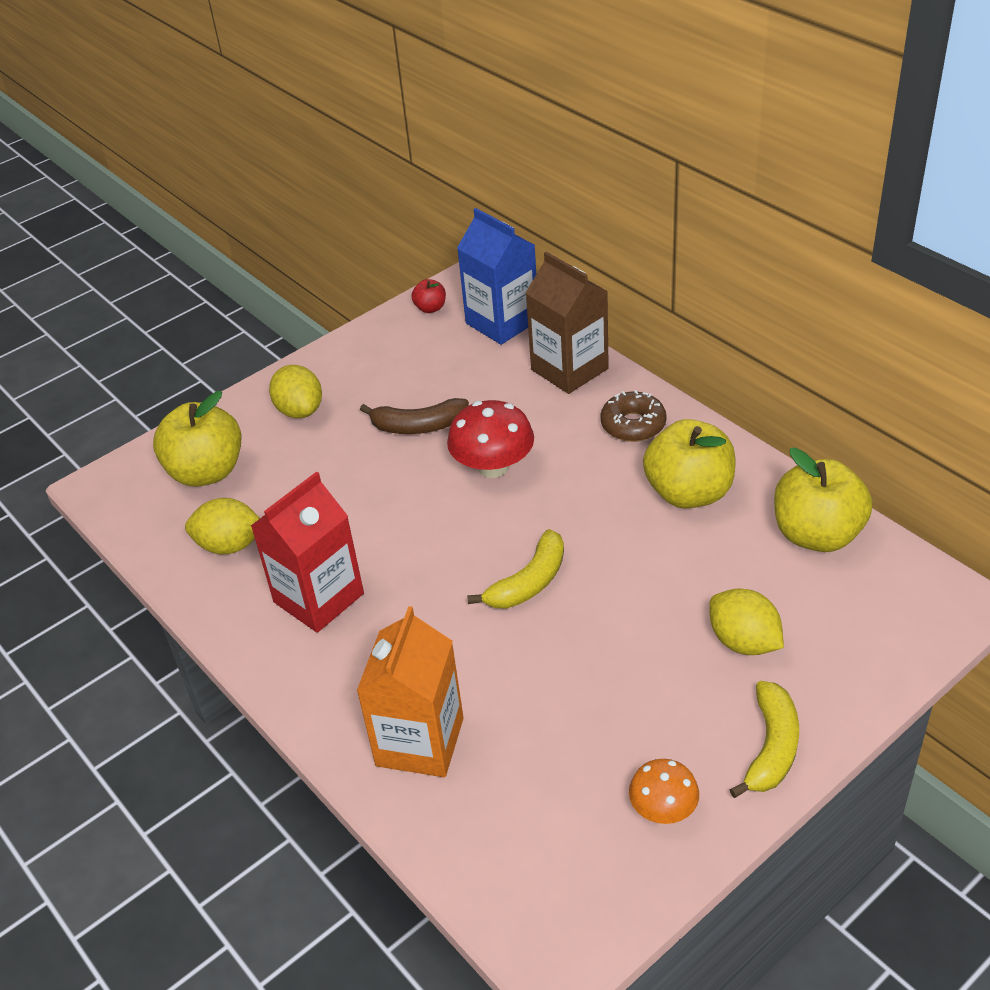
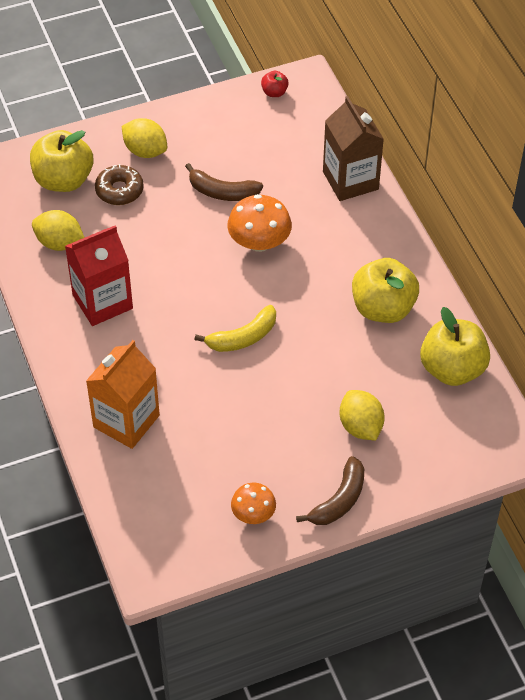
camera: 15 degrees right, 10 degrees up
(300, 410) = (145, 151): yellow lemon -> yellow lemon turned 45 degrees counterclockwise
(493, 466) = (259, 242): red mushroom -> orange mushroom
(502, 322) = (321, 123): blue carton -> none
(633, 425) = (372, 242): brown donut -> brown donut (119, 190)
(771, 747) = (339, 500): yellow banana -> brown banana

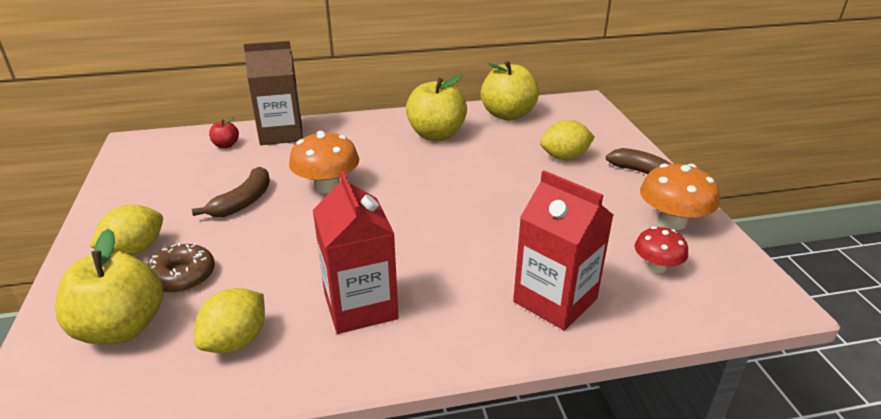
camera: 80 degrees left, 20 degrees down
(126, 421) = (555, 300): orange carton -> red carton
(181, 494) = (656, 266): none -> red mushroom
(243, 337) = (448, 207): yellow banana -> none
(253, 514) = (672, 222): orange mushroom -> orange mushroom, size x1.60
(274, 92) = (133, 159): red apple -> red apple (226, 145)

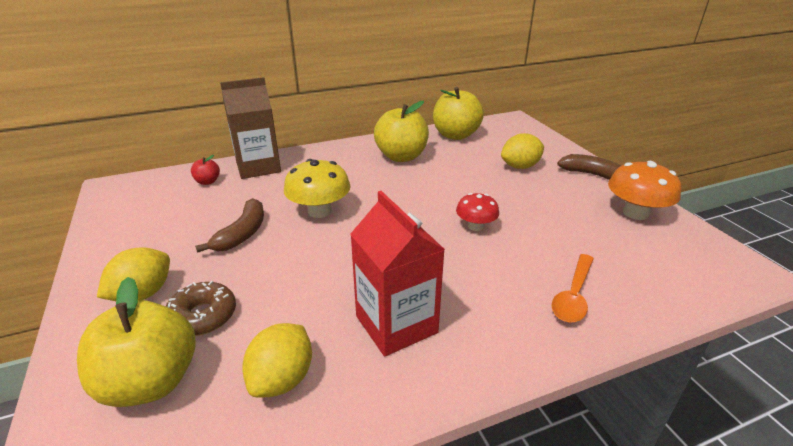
camera: 10 degrees left, 0 degrees up
(327, 186) = (319, 211): orange mushroom -> yellow mushroom
(555, 300) = (573, 295): red carton -> orange spoon
(656, 266) = (643, 253): red mushroom -> red mushroom (475, 226)

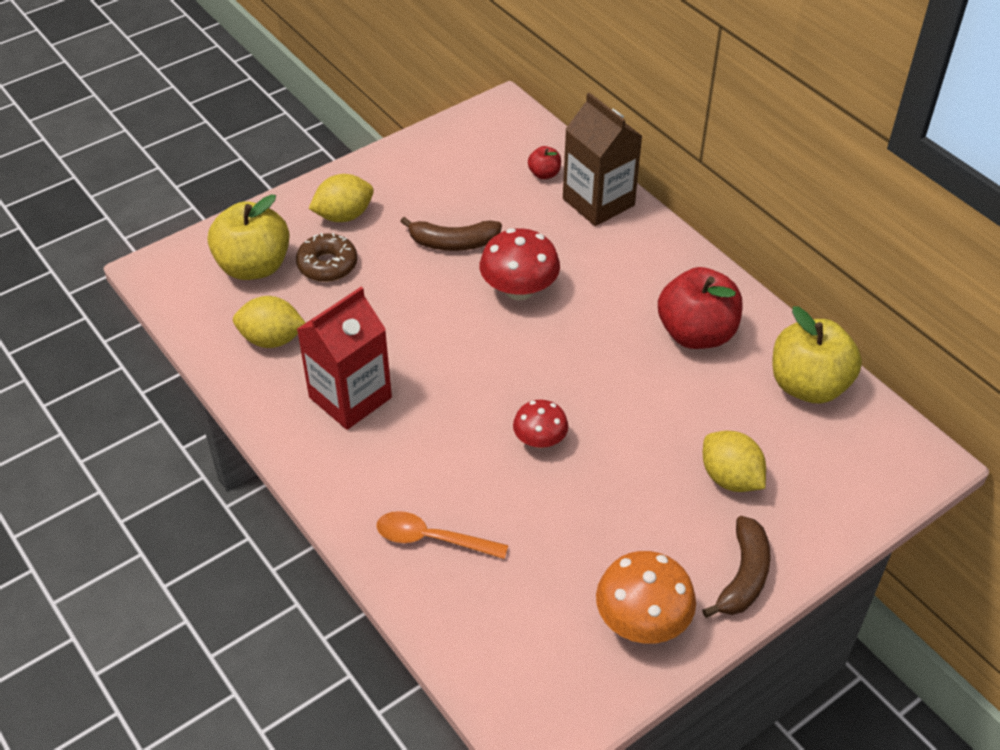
camera: 75 degrees right, 15 degrees up
(143, 294) = (344, 215): yellow lemon -> yellow lemon turned 45 degrees counterclockwise
(319, 211) = (519, 289): yellow mushroom -> red mushroom
(401, 156) = (696, 334): yellow apple -> red apple

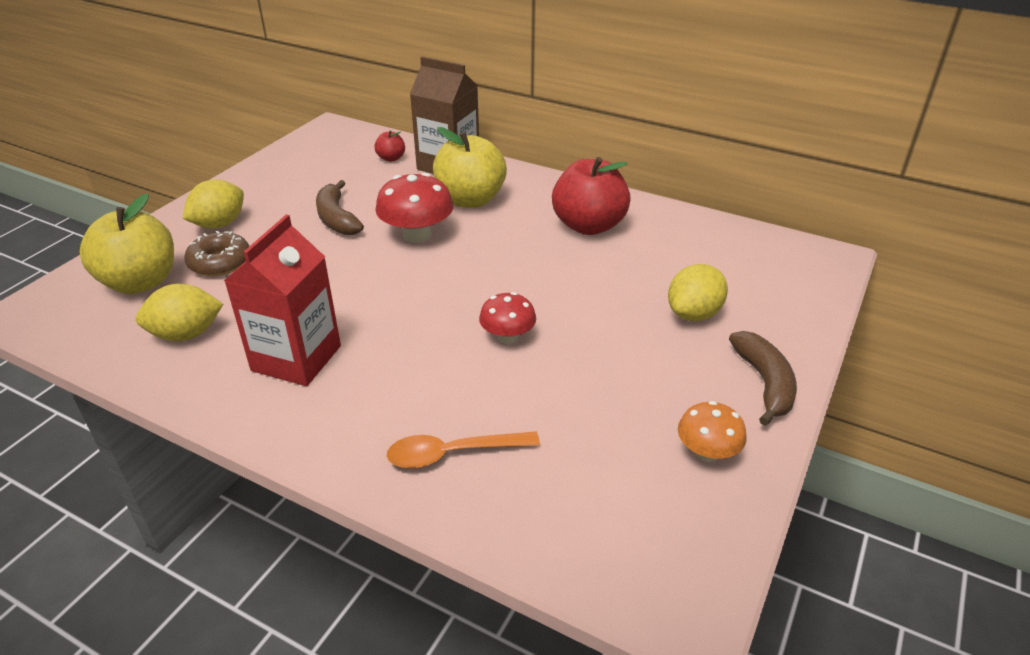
camera: 25 degrees left, 10 degrees down
(453, 243) = (337, 218): brown banana -> brown banana turned 90 degrees clockwise
(642, 620) = (707, 452): orange mushroom -> orange mushroom, size x0.62
(730, 478) = (693, 314): yellow lemon -> yellow lemon turned 75 degrees counterclockwise
(808, 385) = (702, 235): yellow apple -> yellow apple (470, 200)

